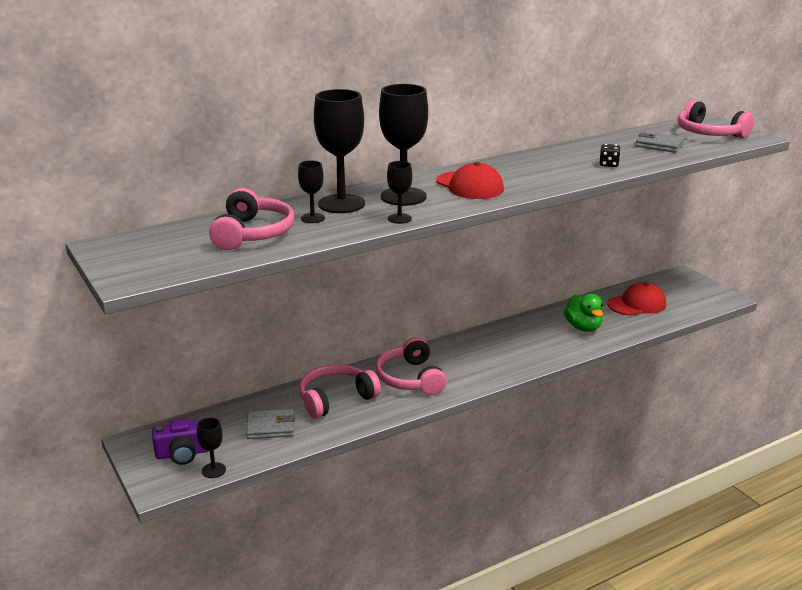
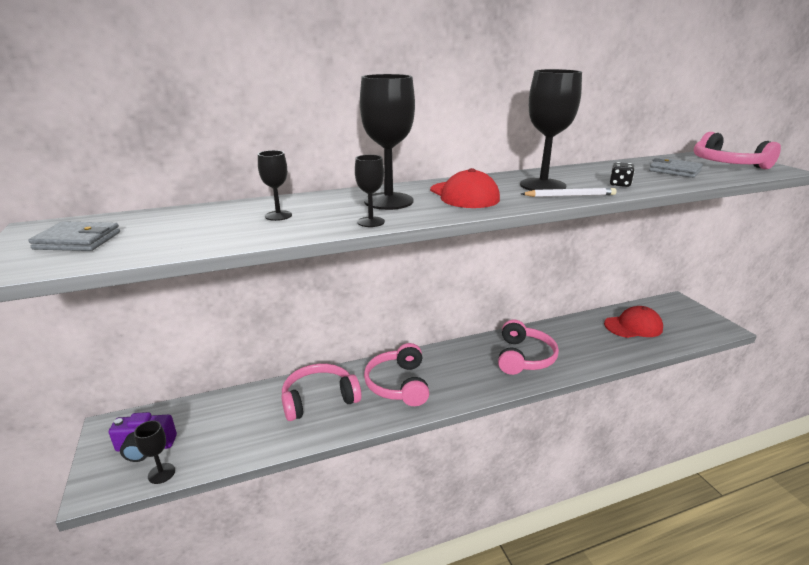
camera: 10 degrees right, 0 degrees up
(252, 233) = (201, 227): pink headphones -> pink headphones (523, 357)
(270, 427) = (243, 425): grey wallet -> grey wallet (78, 241)
(341, 204) = (320, 204): black goblet -> black goblet (542, 185)
(565, 180) = (570, 196): none -> white pencil
(583, 327) = (578, 345): green duck -> none

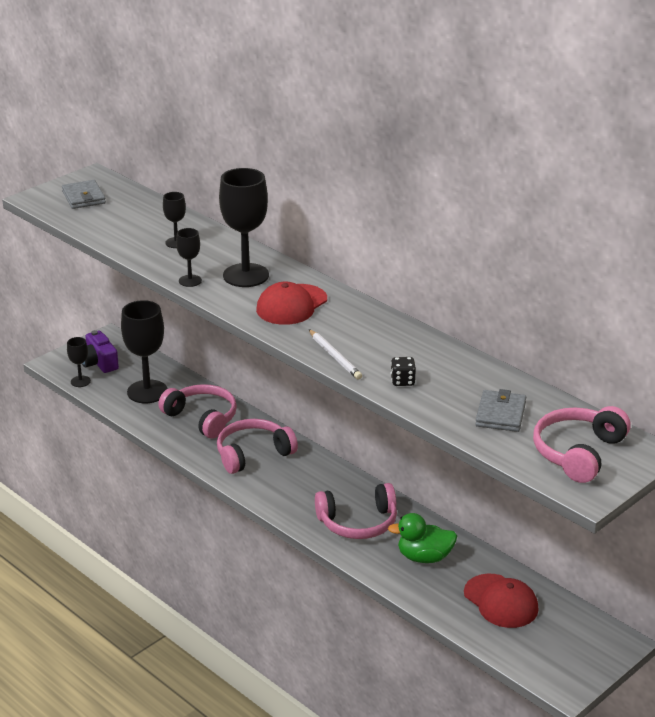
camera: 65 degrees right, 5 degrees up
(542, 185) = (359, 339): black goblet -> black goblet (147, 392)
(577, 341) = (424, 557): none -> green duck

